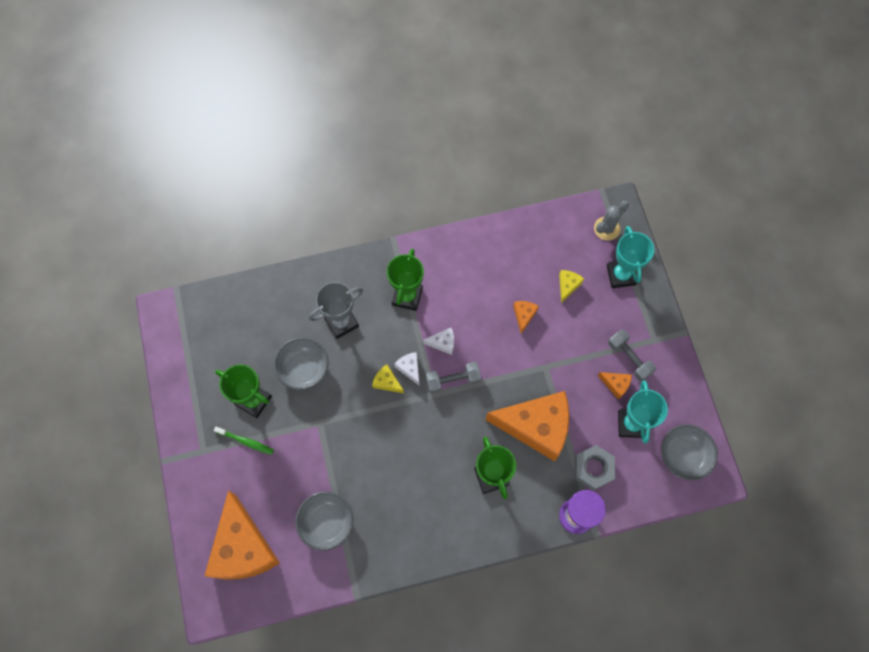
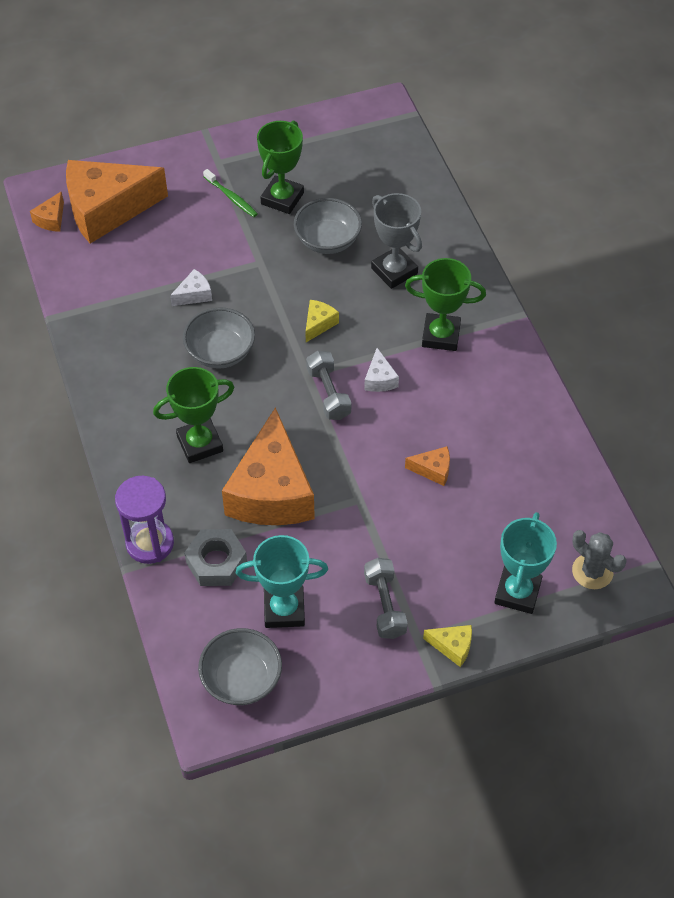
camera: 85 degrees right, 15 degrees down
(246, 441) = (231, 197): green toothbrush -> green toothbrush turned 60 degrees counterclockwise
(326, 523) = (137, 281): grey bowl -> grey bowl (220, 352)
(409, 368) = (340, 346): white cheese -> white cheese (194, 295)
(568, 286) = (488, 522): yellow cheese -> yellow cheese (452, 647)
(615, 385) = (342, 588): orange cheese -> orange cheese (51, 219)
(621, 275) = (517, 592): turquoise trophy -> turquoise trophy turned 60 degrees counterclockwise
(629, 358) = (385, 605): grey dumbbell -> grey dumbbell turned 60 degrees counterclockwise

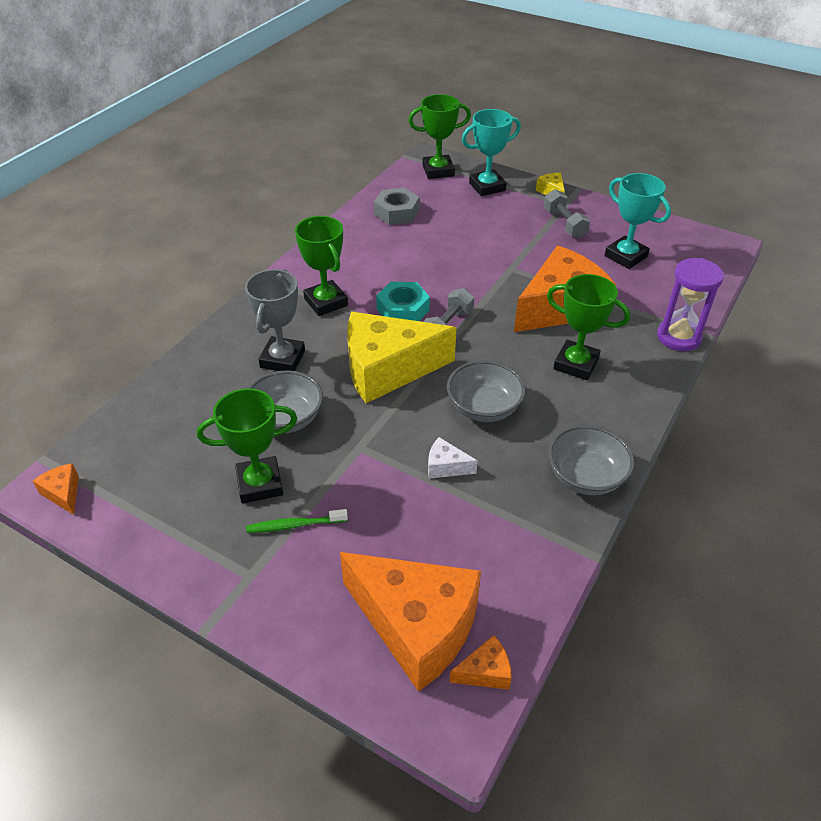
camera: 130 degrees left, 10 degrees down
(216, 562) = (642, 300): grey nut -> grey nut (396, 212)
(231, 197) = (295, 525): green toothbrush -> green toothbrush turned 105 degrees counterclockwise
(241, 679) = (688, 248): grey bowl -> grey bowl (585, 477)
(319, 324) = (387, 369): yellow cheese -> yellow cheese, size x2.48
(379, 379) = (403, 310): white cheese -> turquoise nut
(385, 605) = (564, 224): grey dumbbell -> grey dumbbell turned 60 degrees counterclockwise
(433, 470) = (447, 251): orange cheese -> orange cheese (63, 493)
(592, 571) = (438, 171): grey cactus -> green trophy

